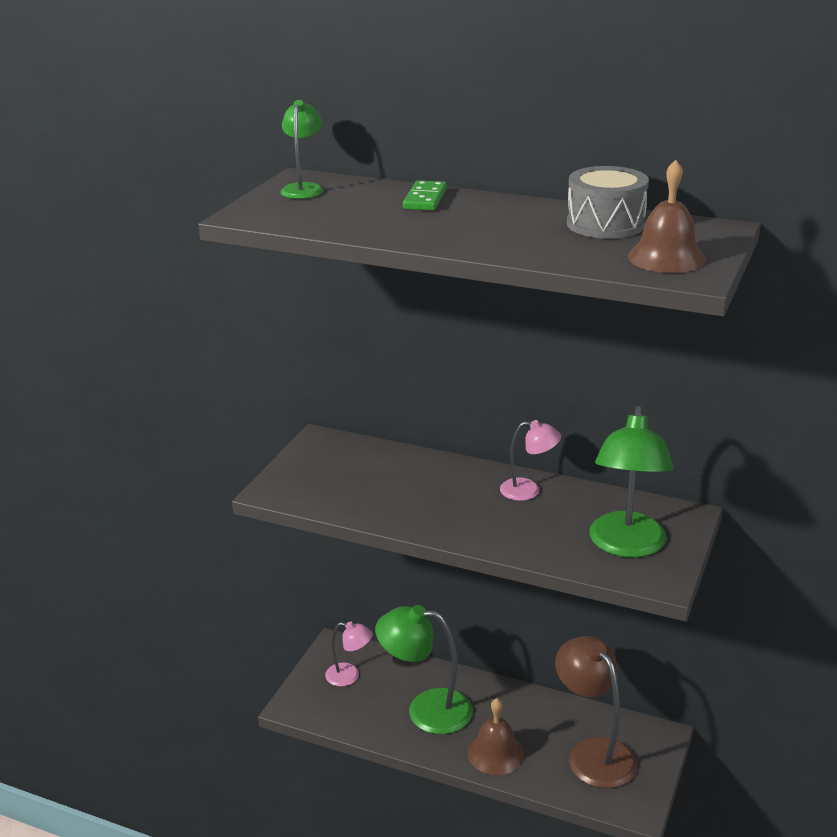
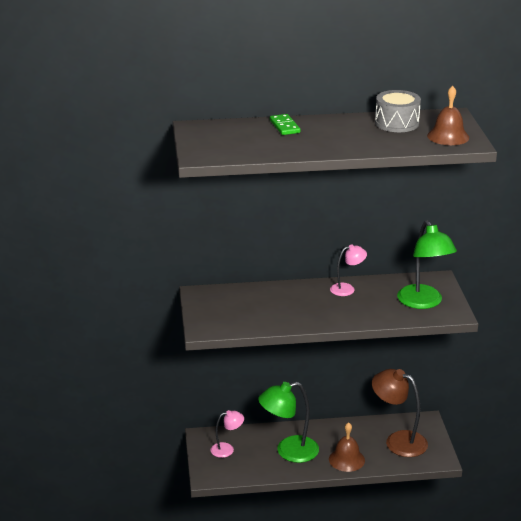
camera: 30 degrees left, 0 degrees up
(303, 188) = (206, 133): green lamp -> none

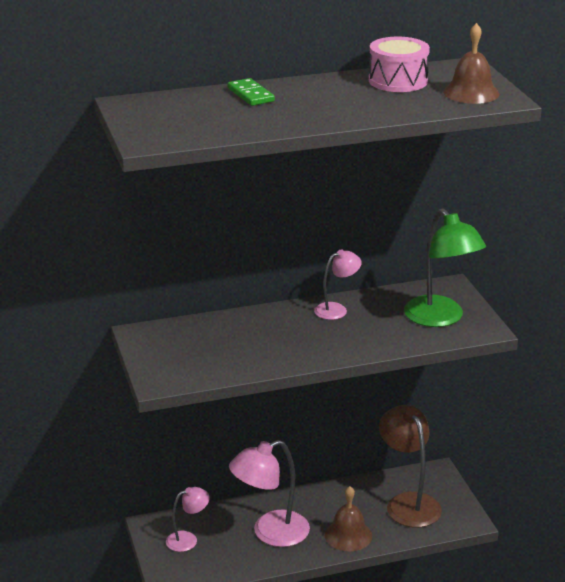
camera: 10 degrees left, 0 degrees up
(289, 451) = (270, 533): green lamp -> pink lamp
(397, 123) = (398, 81): grey drum -> pink drum
(398, 441) = (408, 503): brown lamp -> brown lamp turned 45 degrees clockwise

